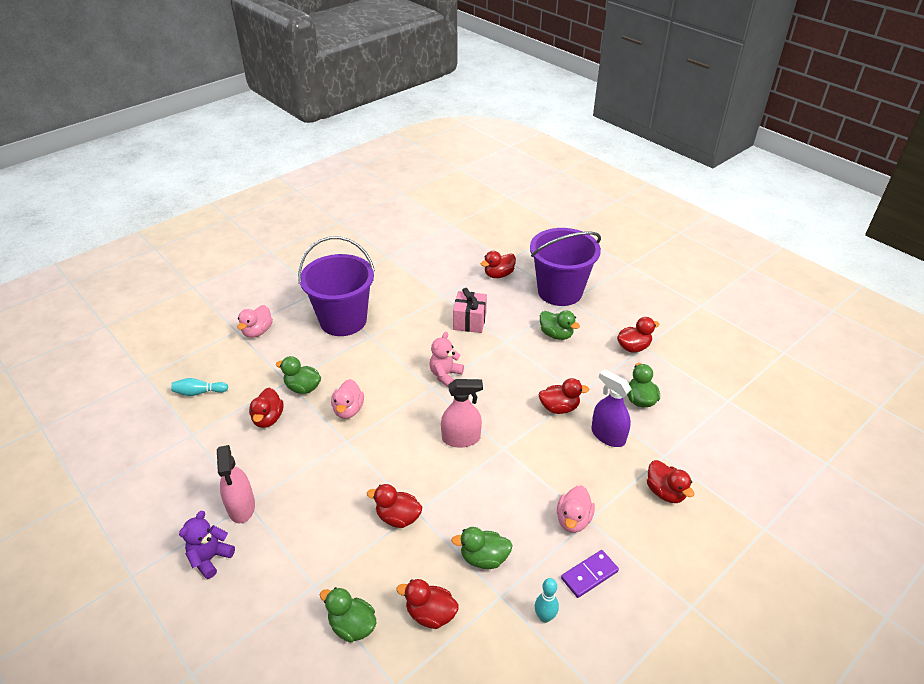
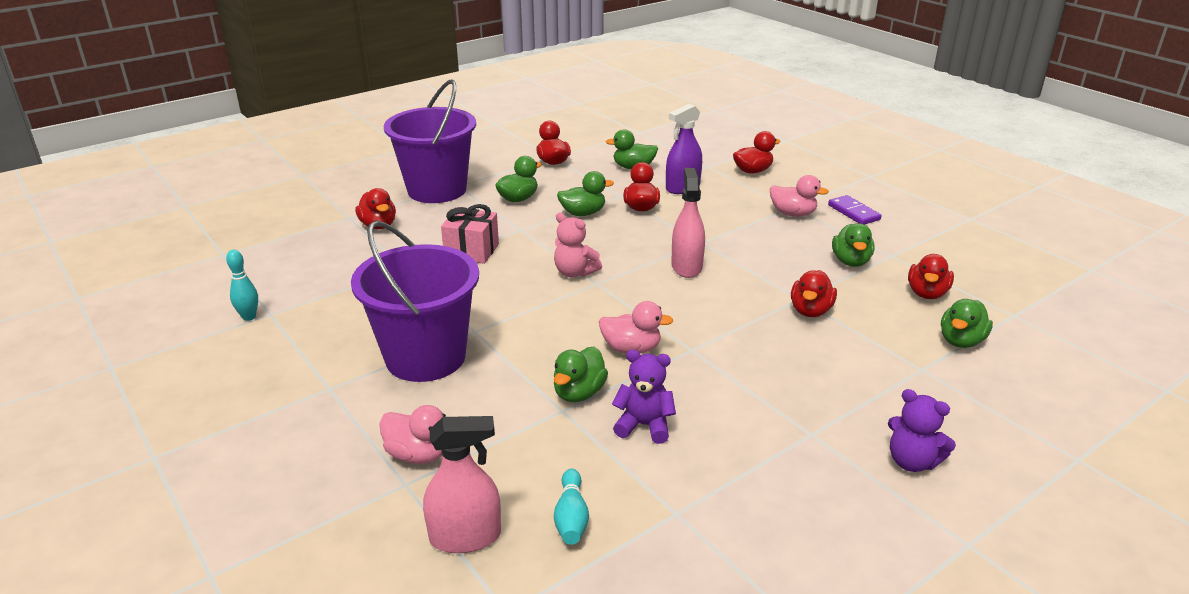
camera: 85 degrees left, 10 degrees down
(241, 507) = (819, 439): pink spray bottle -> pink spray bottle (465, 537)
(268, 419) = (644, 425): red duck -> purple teddy bear
(540, 373) = (583, 213): none -> green duck
(545, 617) = (905, 236): turquoise bowling pin -> turquoise bowling pin (249, 317)

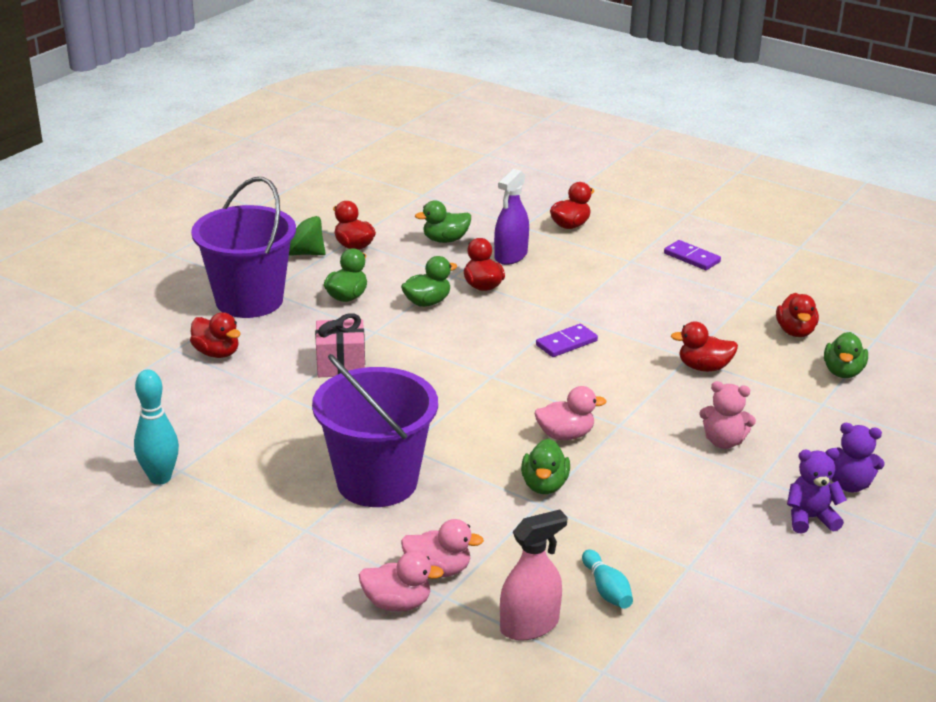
camera: 20 degrees left, 0 degrees up
(249, 317) = (160, 478): turquoise bowling pin -> turquoise bowling pin, size x1.53
(508, 162) = (304, 253): none -> green spinning top
(574, 272) = (462, 369): pink teddy bear -> pink teddy bear (723, 442)
(644, 425) = (619, 501): purple teddy bear -> purple teddy bear (810, 518)
(686, 266) = (566, 343): pink spray bottle -> purple domino
(793, 214) = (635, 268): pink duck -> pink duck (397, 603)
(810, 311) = (704, 367): red duck -> red duck turned 90 degrees clockwise
(851, 261) = (714, 311): green duck -> none

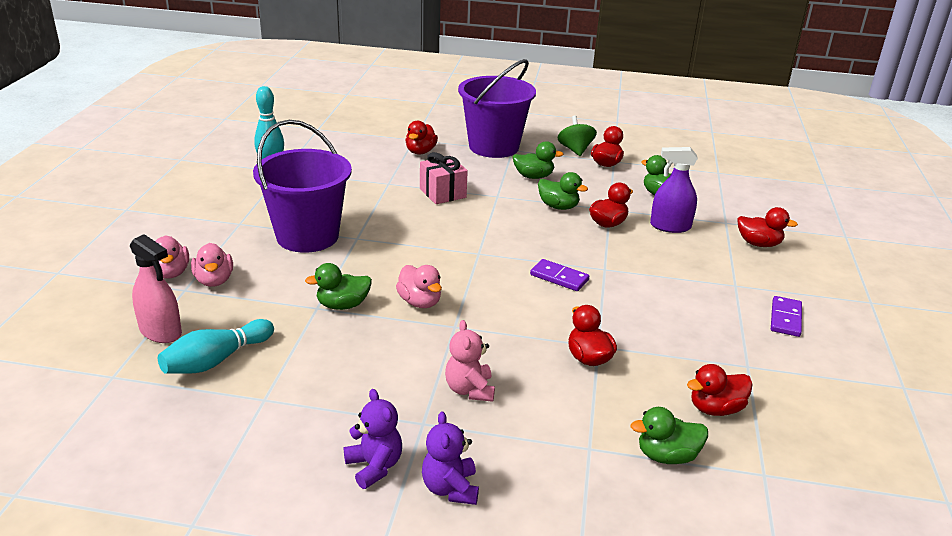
camera: 65 degrees right, 0 degrees up
(606, 590) = (216, 360): turquoise bowling pin -> turquoise bowling pin, size x1.53

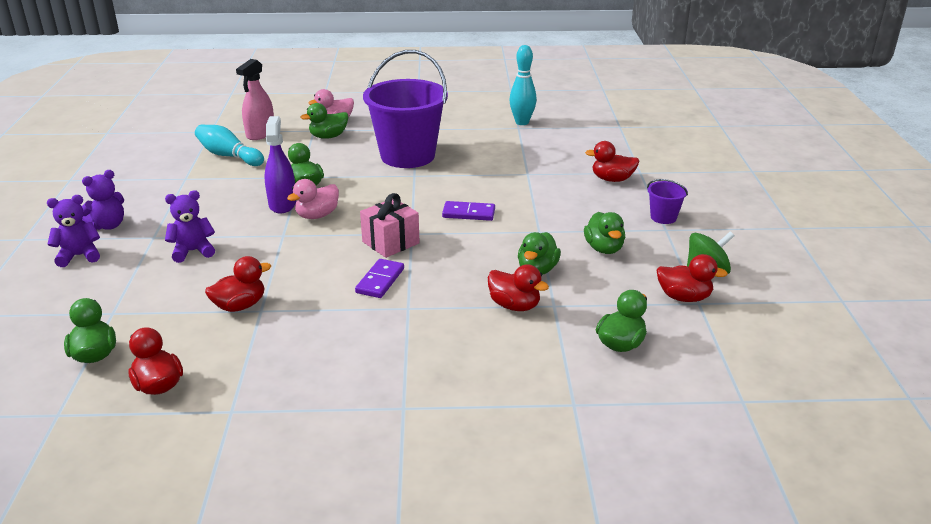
camera: 80 degrees right, 0 degrees up
(214, 280) = (328, 136): pink duck -> green duck
(442, 193) = (524, 202): pink gift -> pink gift (390, 242)
(469, 390) = (193, 251): pink teddy bear -> purple teddy bear
(494, 147) = (663, 217): purple bucket -> purple bucket, size x0.42
(670, 226) = (533, 353): purple spray bottle -> purple spray bottle (282, 204)
(758, 244) = (524, 435): red duck -> none
(785, 318) = (333, 449): purple domino -> purple domino (468, 213)

